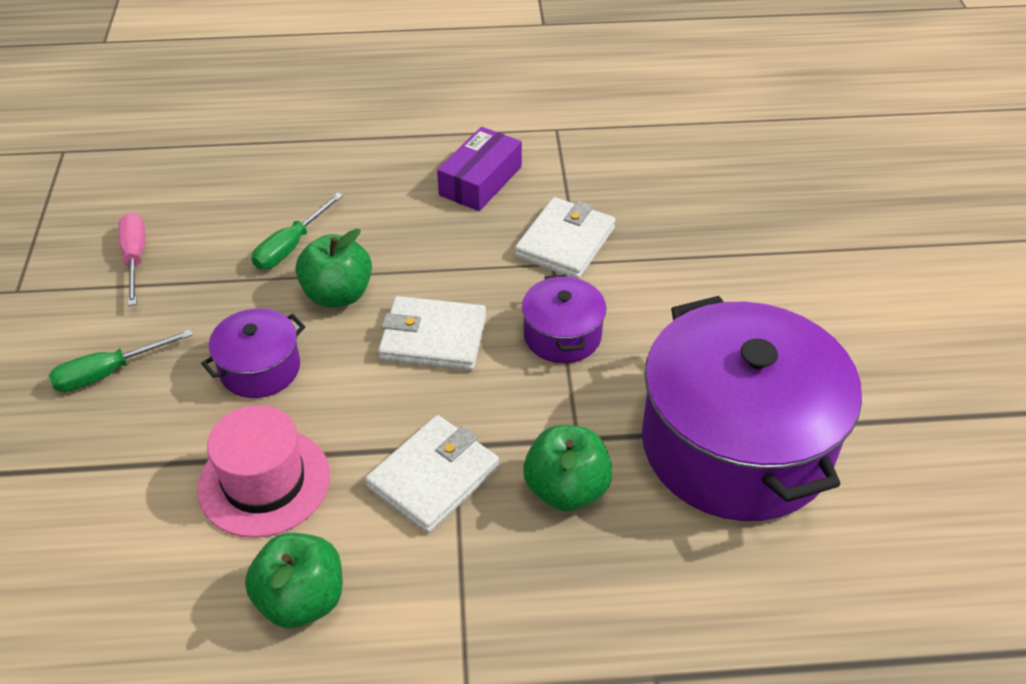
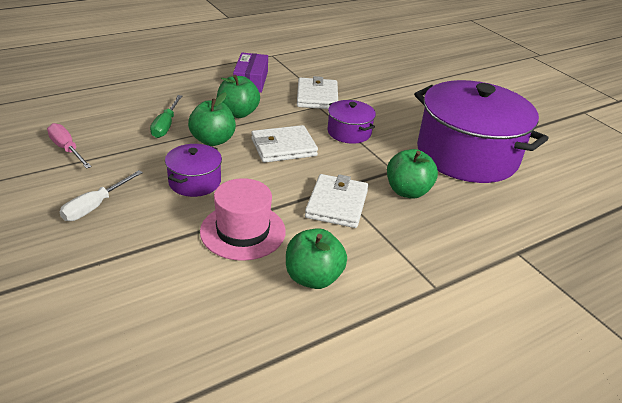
camera: 30 degrees left, 10 degrees down
(108, 373) = (95, 206): green screwdriver -> white screwdriver
(412, 248) = (238, 113): none -> green apple

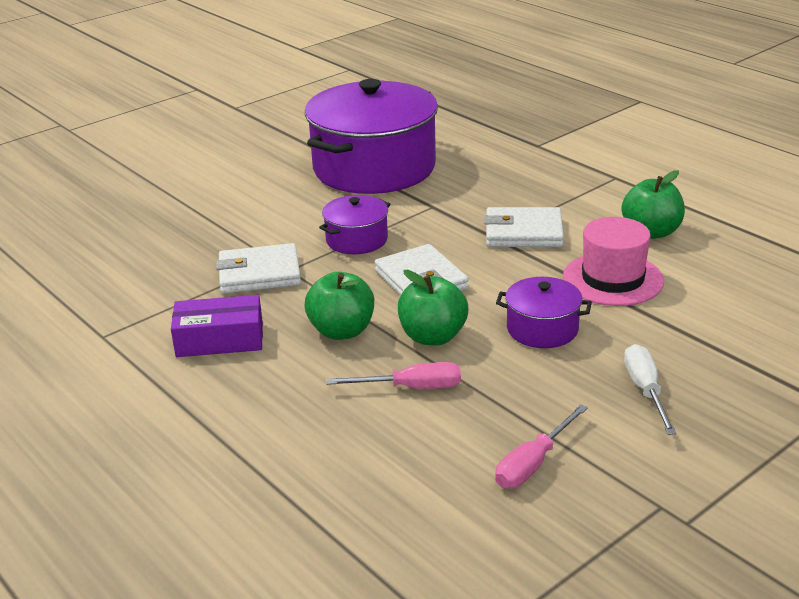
camera: 95 degrees left, 5 degrees down
(95, 206) = (645, 390): white screwdriver -> white screwdriver turned 120 degrees counterclockwise
(166, 125) = (411, 388): green screwdriver -> pink screwdriver
(407, 191) = (471, 196): green apple -> none

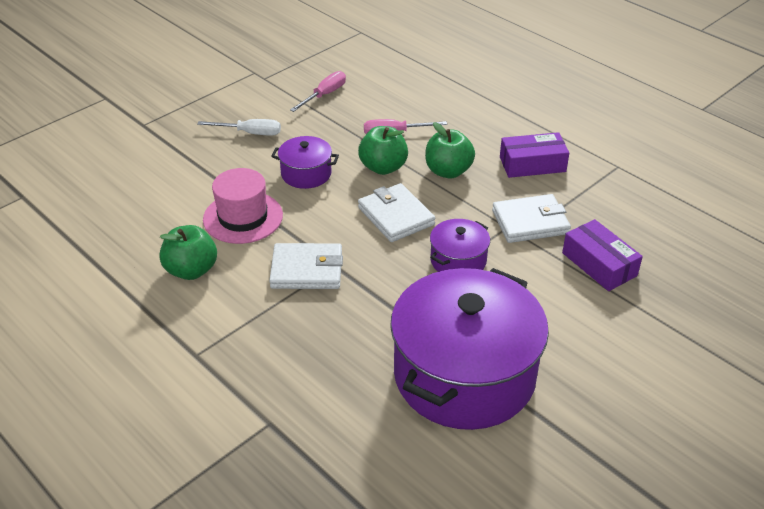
camera: 175 degrees right, 10 degrees up
(205, 237) = (599, 264): none -> purple box
(645, 390) = (250, 133): white screwdriver -> white screwdriver turned 75 degrees counterclockwise

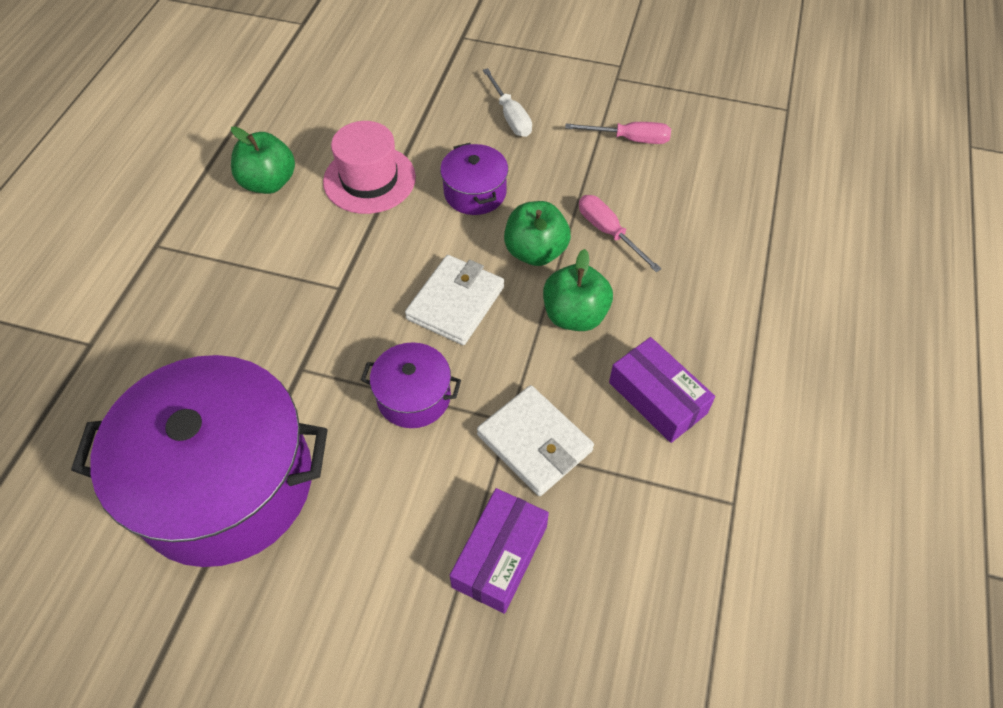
camera: 60 degrees right, 15 degrees up
(307, 270) = (319, 268): white wallet -> none

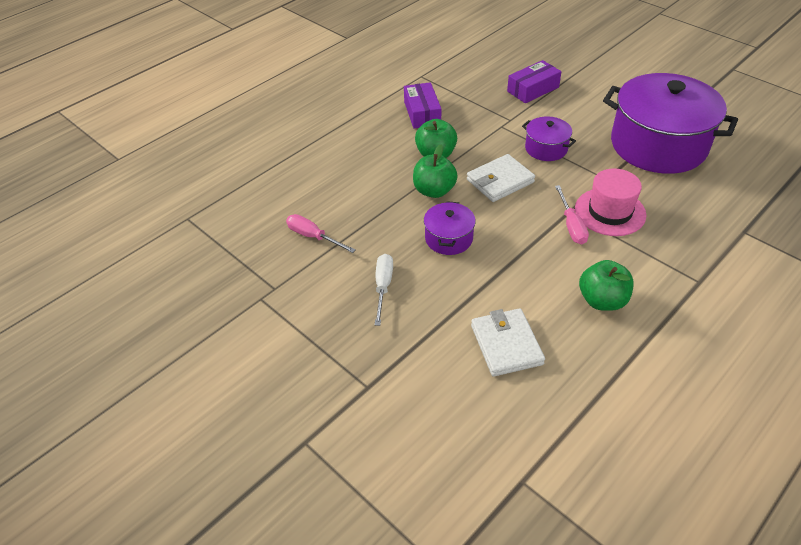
camera: 150 degrees left, 10 degrees down
(369, 179) = (521, 275): pink hat -> pink hat (610, 212)
(534, 443) = (494, 116): white wallet -> white wallet (506, 344)
(608, 232) = (381, 186): pink screwdriver -> pink screwdriver (571, 225)

